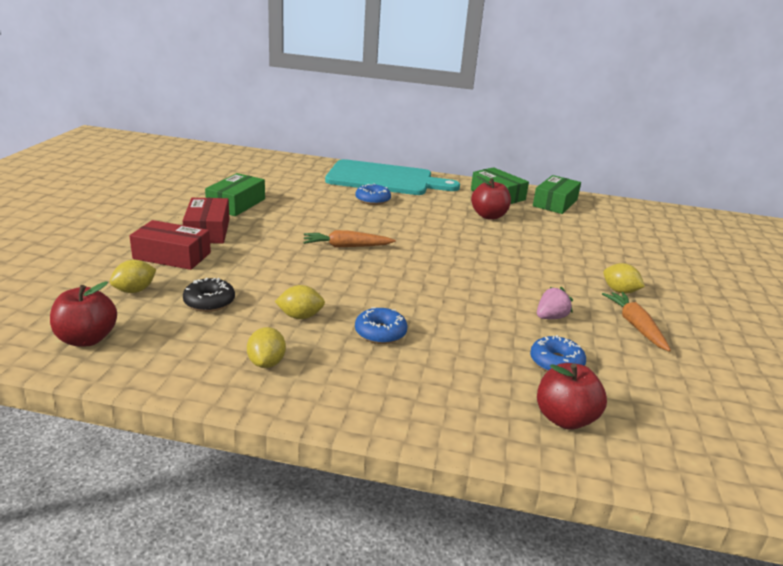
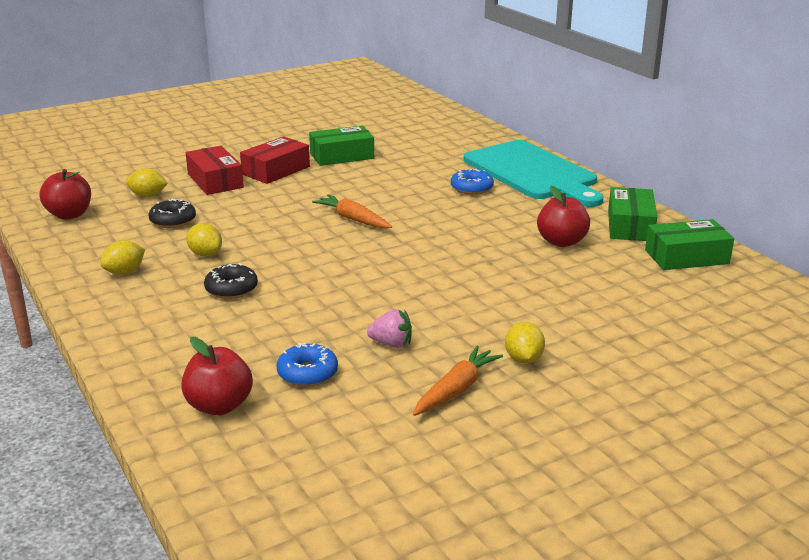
camera: 50 degrees right, 0 degrees up
(380, 333) = (231, 289): blue donut -> black donut

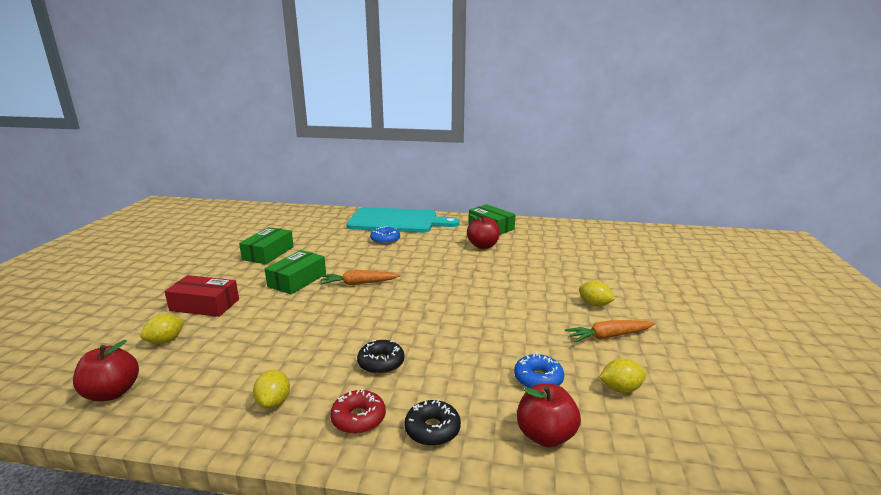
camera: 50 degrees left, 5 degrees down
(144, 313) = (358, 418): none -> red donut
(173, 221) = (230, 346): black donut -> black donut (432, 429)
(205, 254) = (310, 353): yellow lemon -> yellow lemon (620, 389)
(276, 170) = (240, 279): red box -> none
(391, 344) = (534, 334): pink strawberry -> none
(456, 390) = (609, 336): orange carrot -> orange carrot turned 90 degrees counterclockwise
(686, 257) = (539, 230): green box -> green box (297, 280)

